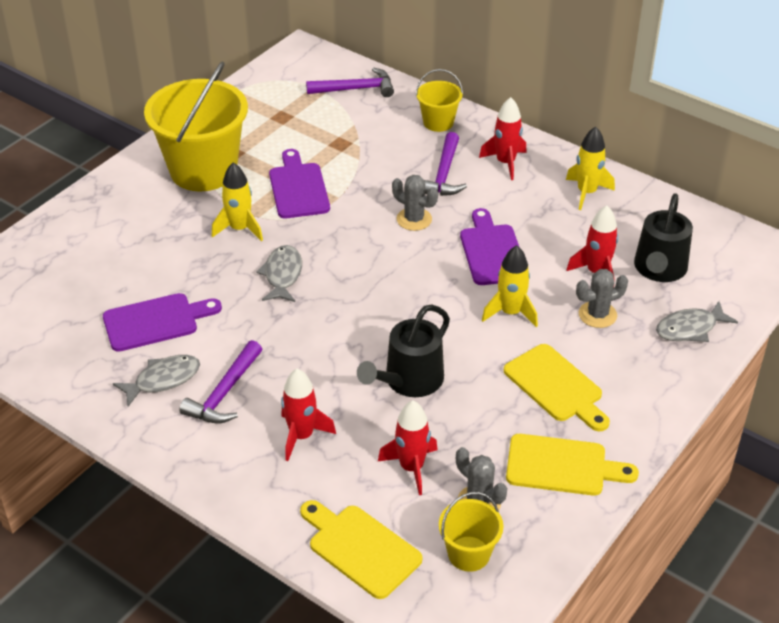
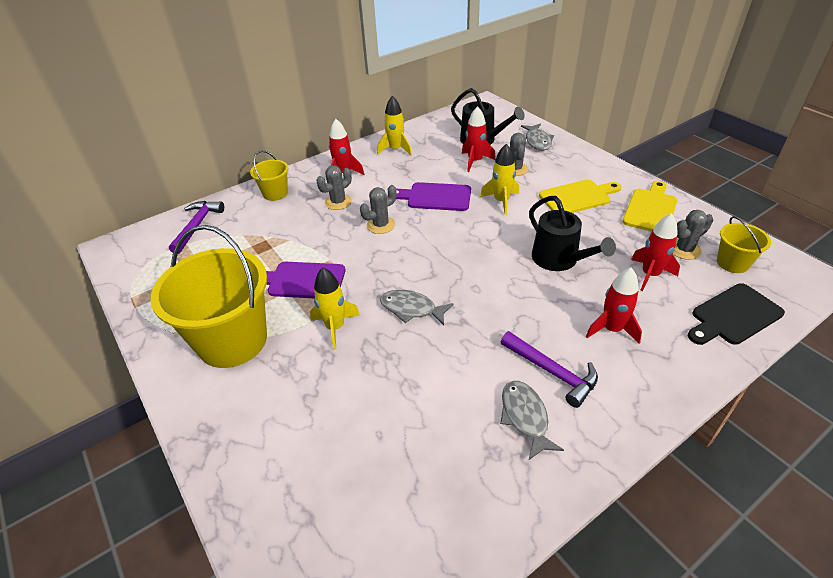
camera: 70 degrees left, 0 degrees up
(155, 321) = (439, 412): purple cutting board -> none
(360, 548) = (733, 316): yellow cutting board -> black cutting board
(443, 175) = (338, 202): purple hammer -> grey cactus

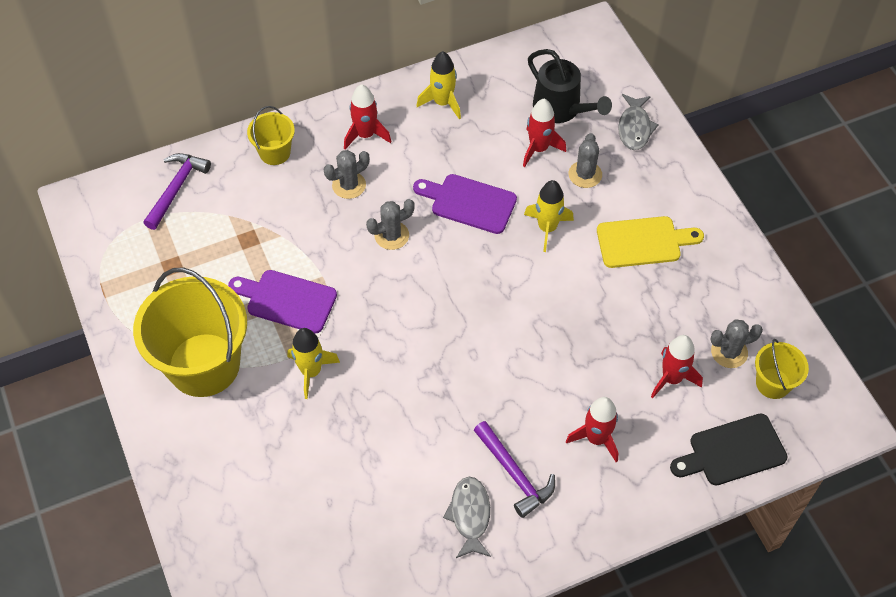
camera: 10 degrees right, 15 degrees up
(411, 309) = (396, 366): grey fish -> none
(559, 260) = (580, 334): black watering can -> none
(650, 209) = (722, 281): yellow cutting board -> none

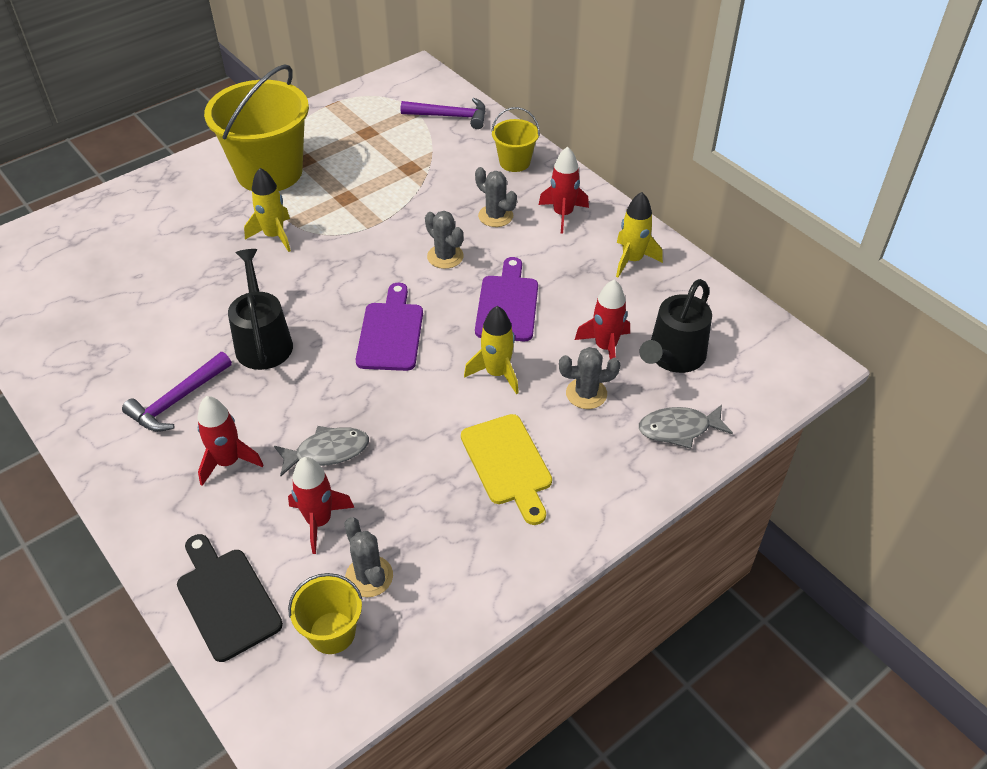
camera: 75 degrees right, 10 degrees down
(287, 300) = (349, 205): purple cutting board -> purple cutting board (391, 333)
(459, 397) = (263, 341): none -> black watering can
(470, 515) = (128, 374): grey fish -> grey fish (327, 452)

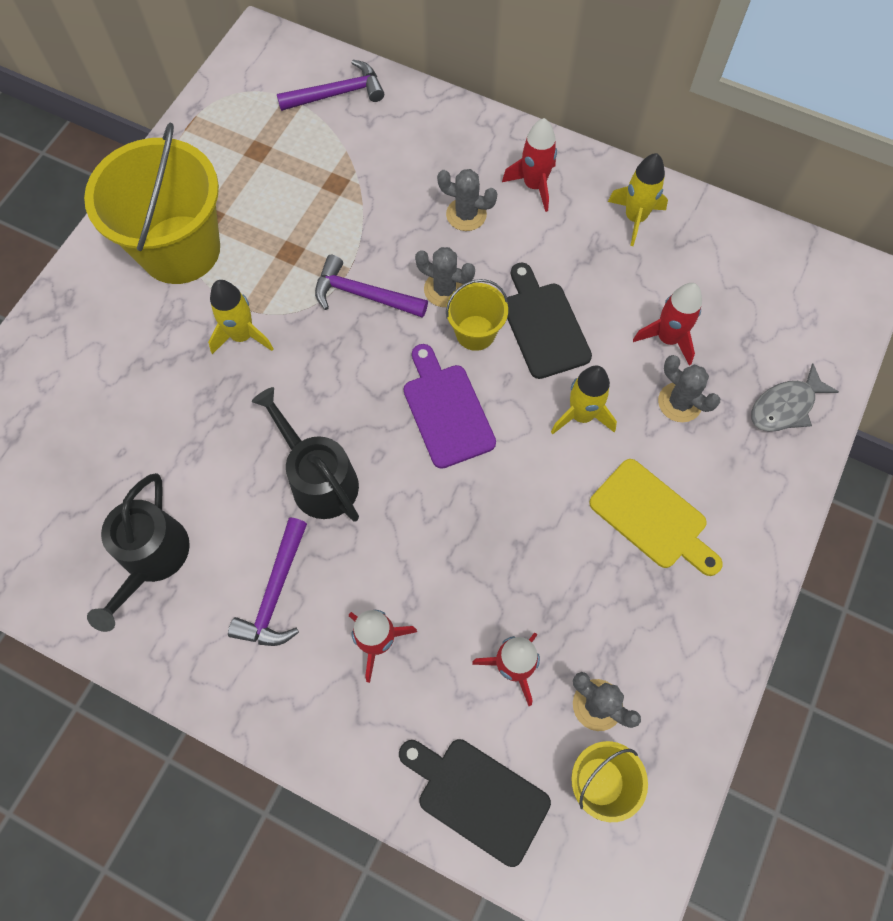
camera: 25 degrees left, 20 degrees up
(327, 452) = (471, 583): grey fish -> none
(380, 240) = (363, 295): none -> purple hammer
(507, 305) = (543, 326): purple cutting board -> black cutting board
(514, 162) = (444, 133): yellow bucket -> yellow bucket (475, 333)
(586, 394) = (679, 402): grey cactus -> grey cactus turned 75 degrees clockwise
(673, 356) = (736, 323): black watering can -> black watering can (152, 558)

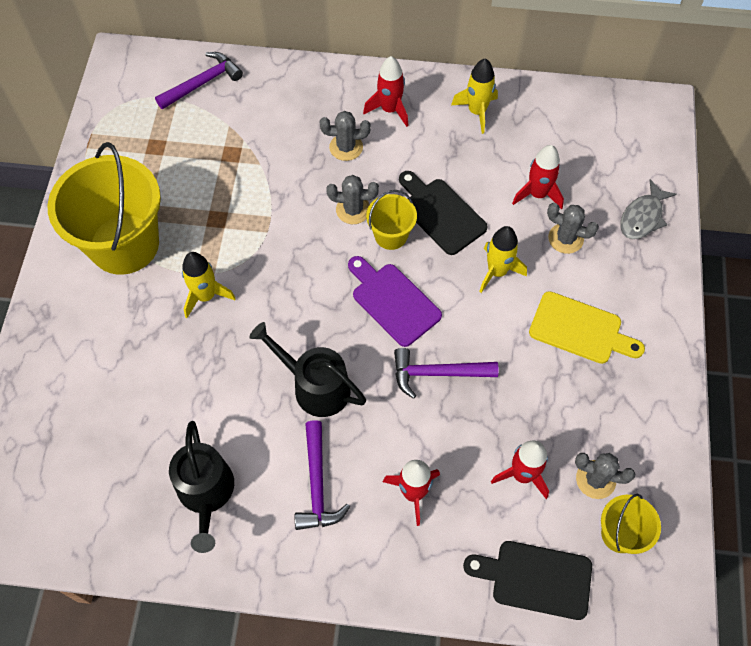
camera: 20 degrees left, 5 degrees down
(363, 295) = (290, 234): purple hammer -> purple hammer (437, 373)

